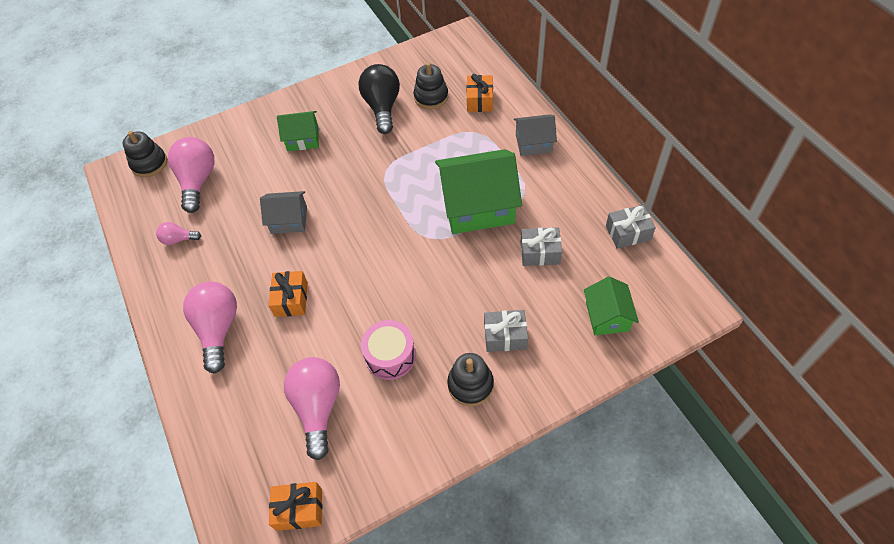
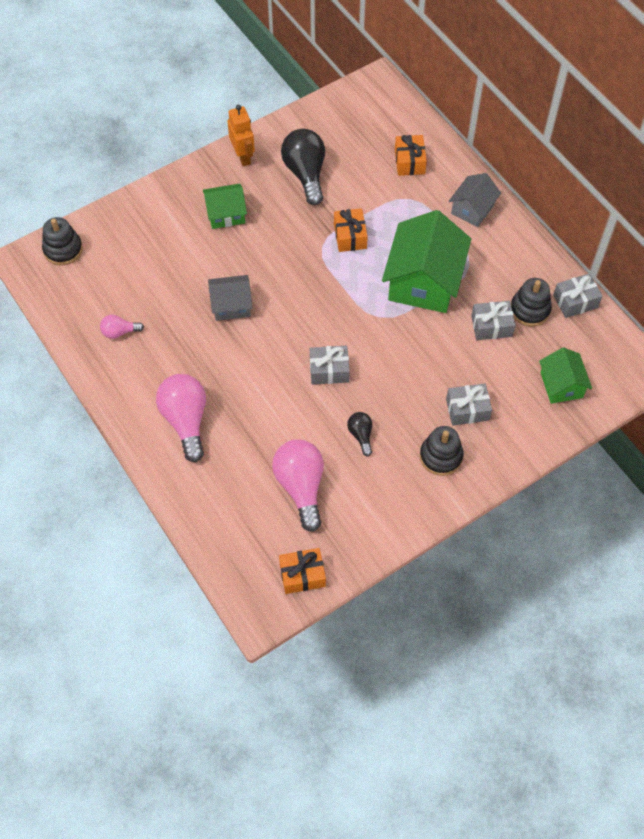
camera: 10 degrees left, 5 degrees up
(198, 181) = (123, 267): pink light bulb -> none
(291, 299) = (252, 387): orange gift -> orange gift (350, 236)
(329, 91) = (243, 156): none -> orange robot
(370, 287) = (329, 370): none -> grey gift
(390, 356) = (361, 435): pink drum -> black light bulb
(431, 97) = (356, 159): black stacking toy -> black stacking toy (530, 310)
(478, 206) = (424, 281): green house -> green house turned 60 degrees counterclockwise
(533, 143) = (472, 209): grey house -> grey house turned 45 degrees counterclockwise

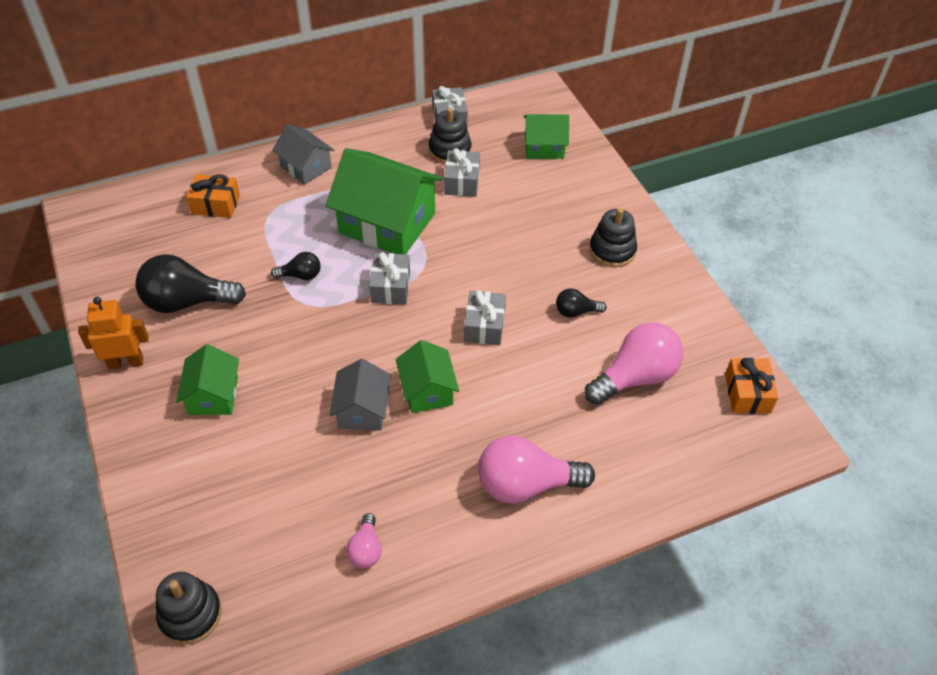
camera: 80 degrees left, 10 degrees down
(257, 343) = (427, 390): none -> green house
(301, 487) = (635, 377): pink light bulb -> pink light bulb turned 150 degrees clockwise
(350, 236) = (301, 275): orange gift -> black light bulb
(467, 409) = (559, 219): grey gift -> grey gift (390, 287)

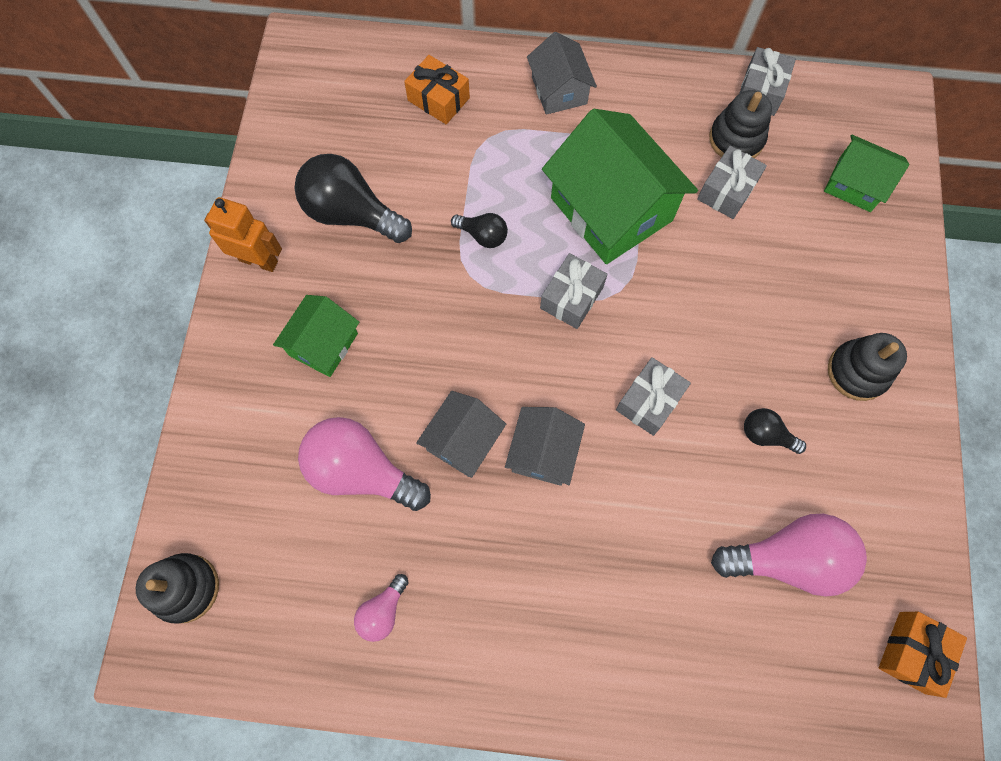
camera: 30 degrees right, 20 degrees up
(427, 390) = (543, 452): green house -> grey house
(526, 484) = (587, 627): pink light bulb -> pink light bulb (361, 471)

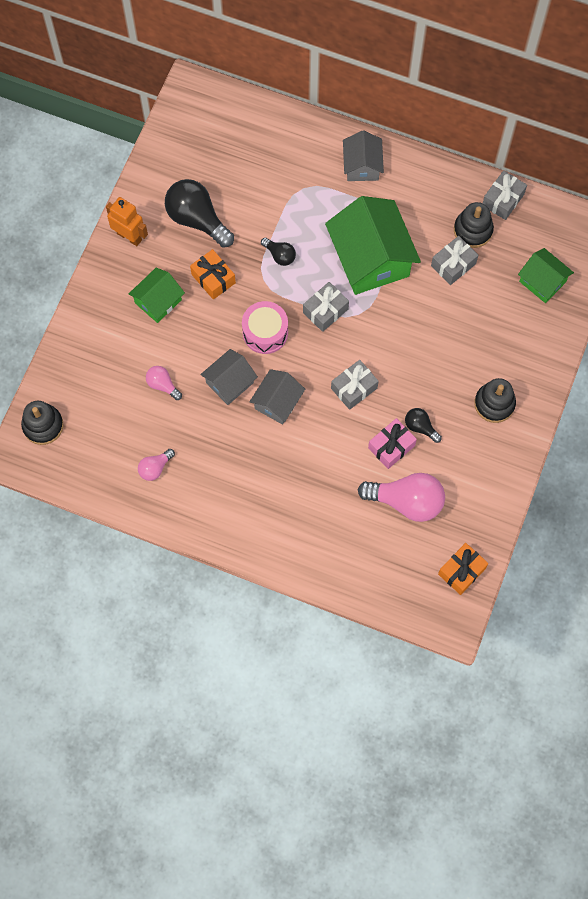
camera: 15 degrees right, 0 degrees up
(361, 471) = (162, 385): pink light bulb -> pink light bulb, size x0.50
(438, 99) = (277, 152): orange gift -> orange gift (213, 278)
(494, 351) = (265, 332): none -> pink drum
(734, 477) = (391, 447): none -> pink gift

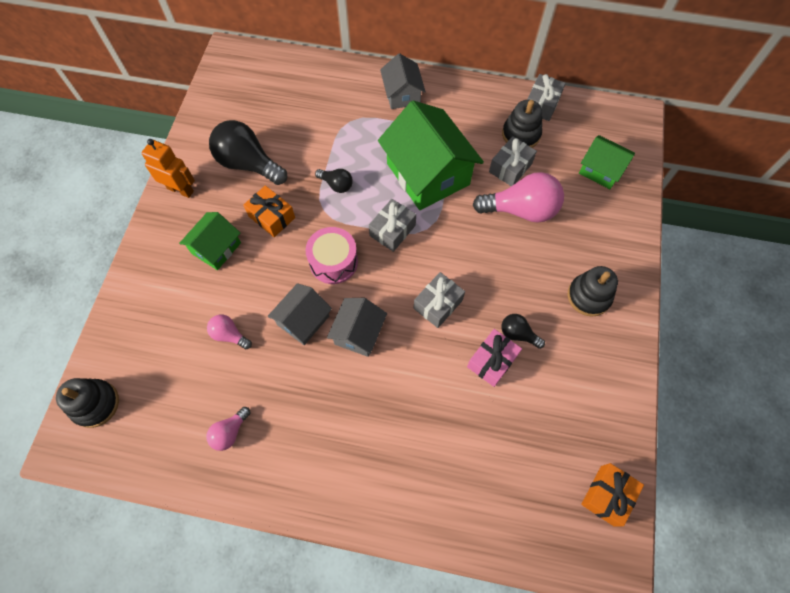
camera: 10 degrees left, 5 degrees down
(406, 501) = (523, 421): pink light bulb -> pink light bulb (521, 210)

